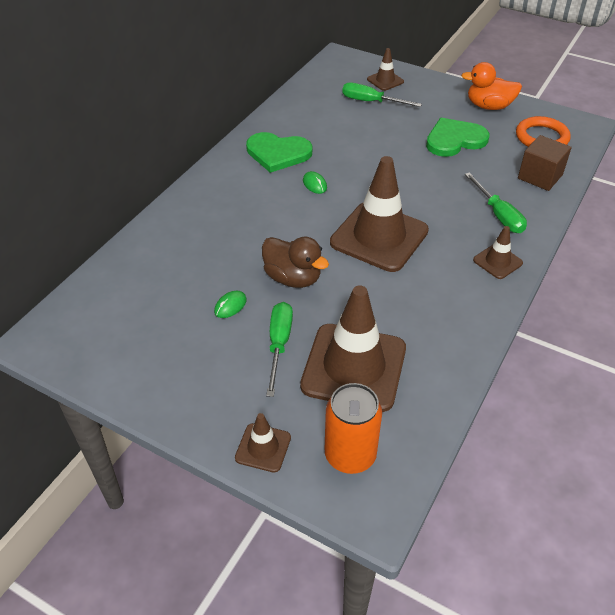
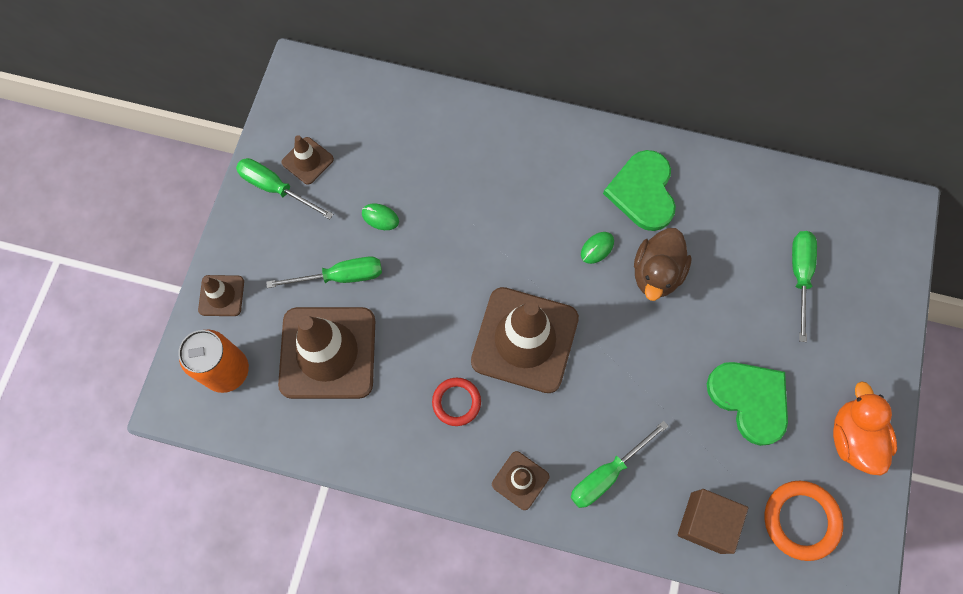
camera: 75 degrees right, 25 degrees up
(160, 380) = (276, 188): none -> green screwdriver
(293, 278) = (434, 265): brown duck -> brown duck (656, 273)
(385, 80) = (862, 284): brown traffic cone -> brown traffic cone (307, 161)
(423, 287) = (456, 402): none -> red ring

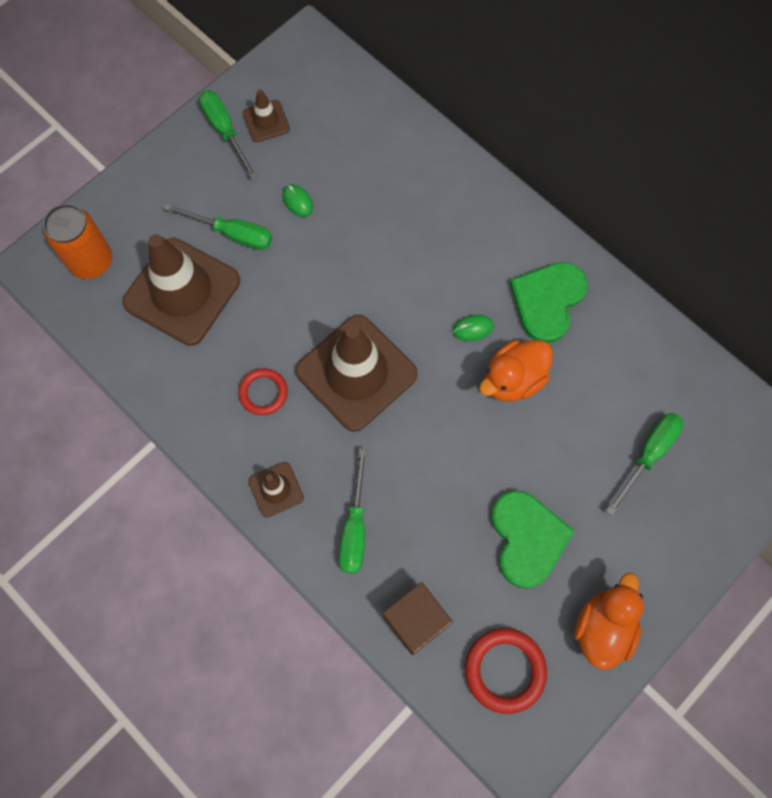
camera: 30 degrees right, 0 degrees up
(221, 295) = (125, 197): brown traffic cone -> none
(607, 474) = (355, 527): green screwdriver -> green screwdriver turned 75 degrees counterclockwise
(656, 273) = (513, 380): brown duck -> orange duck
(801, 520) = (505, 670): orange ring -> red ring

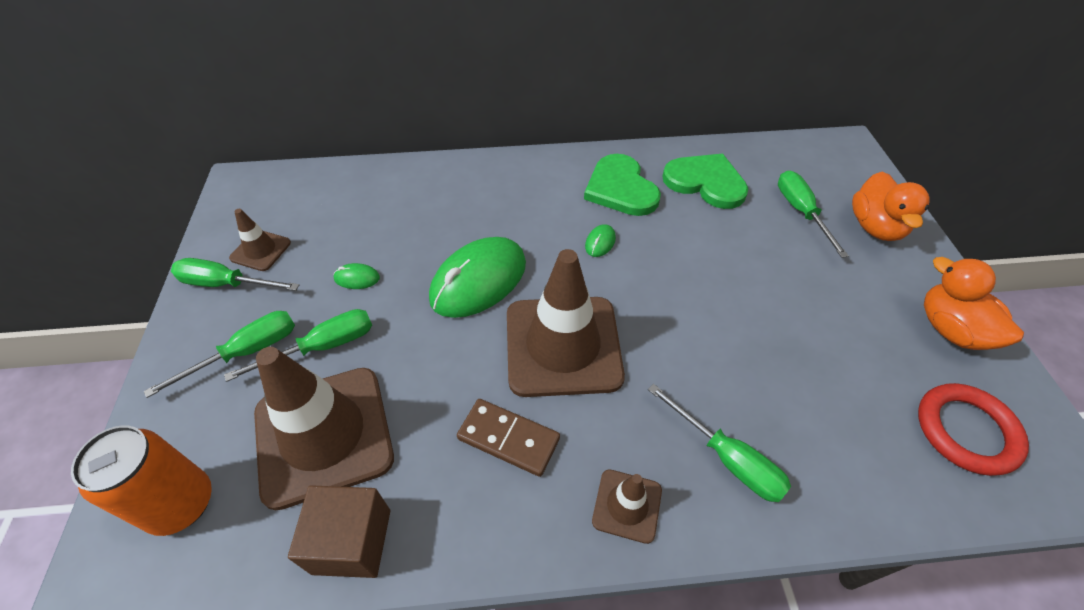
camera: 50 degrees left, 20 degrees down
(193, 196) = (246, 352): none -> green screwdriver
(263, 393) = (508, 438): red ring -> brown domino
(363, 277) = (478, 281): none -> green mouse
(416, 620) = (870, 473): brown cube -> brown cube (352, 541)
(513, 380) = (669, 247): orange duck -> orange duck (875, 227)
(527, 538) = (829, 328): green heart -> green heart (705, 182)

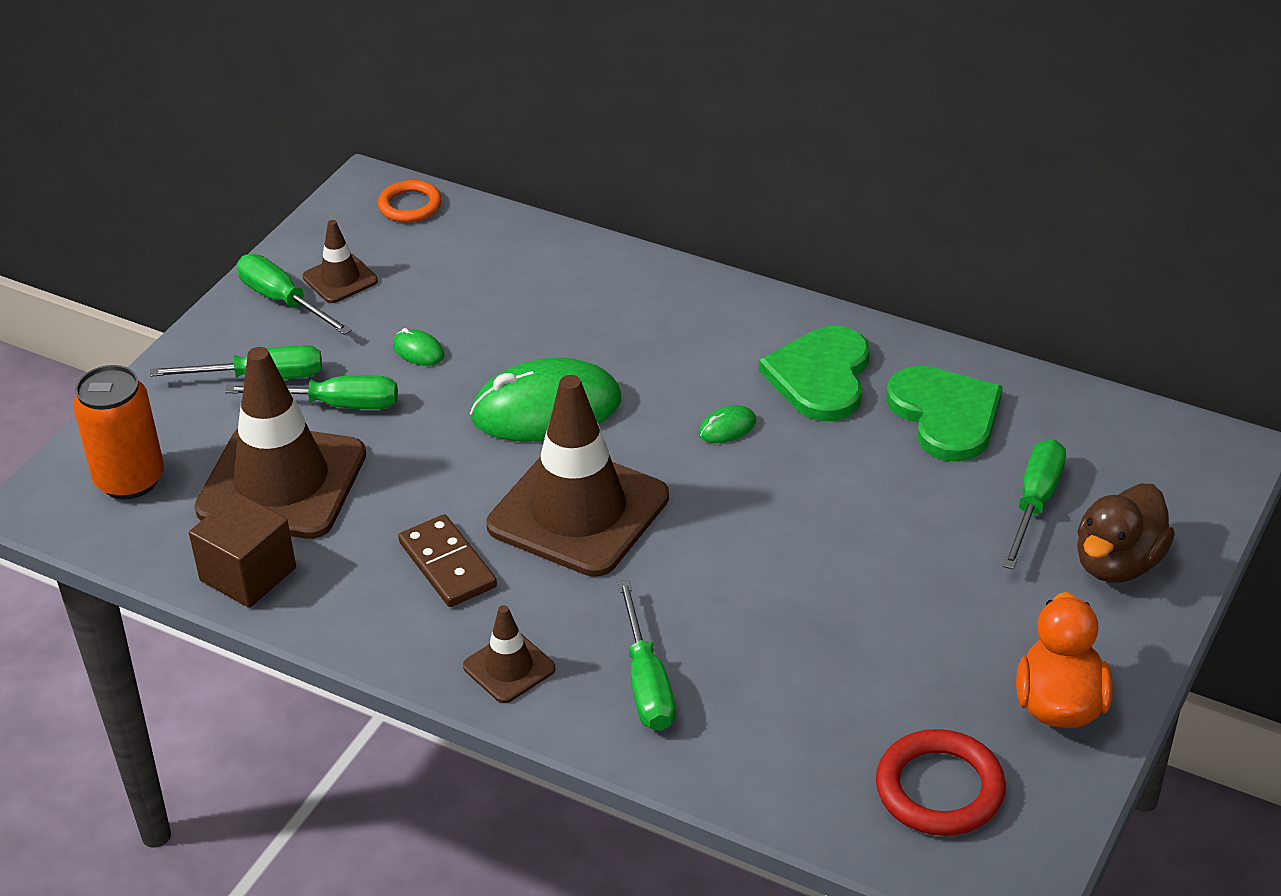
camera: 35 degrees right, 10 degrees down
(277, 183) = (410, 205): none -> orange ring
(875, 227) = (1118, 563): orange duck -> brown duck

